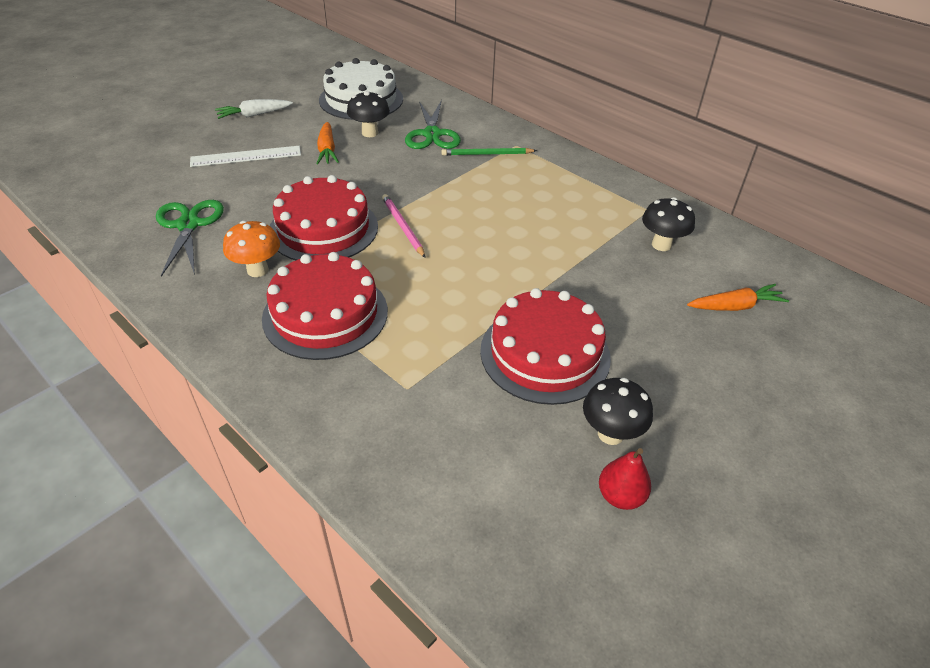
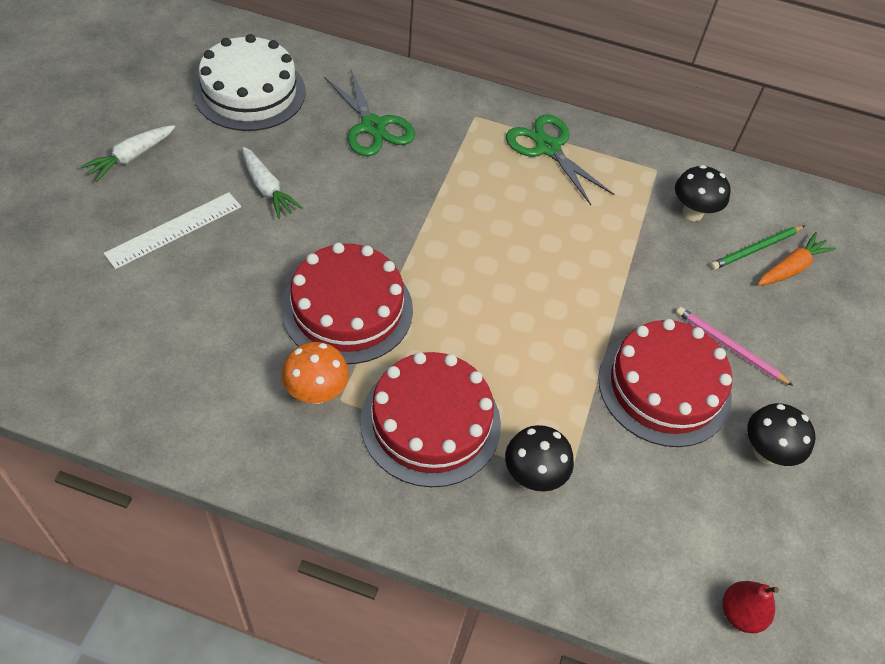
camera: 30 degrees left, 10 degrees up
(188, 225) = (186, 359): green scissors -> green scissors (548, 148)
(327, 150) = (267, 189): orange carrot -> white carrot
(370, 133) = (299, 145): black mushroom -> black mushroom (533, 476)
(402, 227) = (431, 276): pink pencil -> pink pencil (729, 347)
(487, 154) = (452, 139): green pencil -> green pencil (755, 249)
(620, 496) = (806, 512): red pear -> red pear (740, 613)

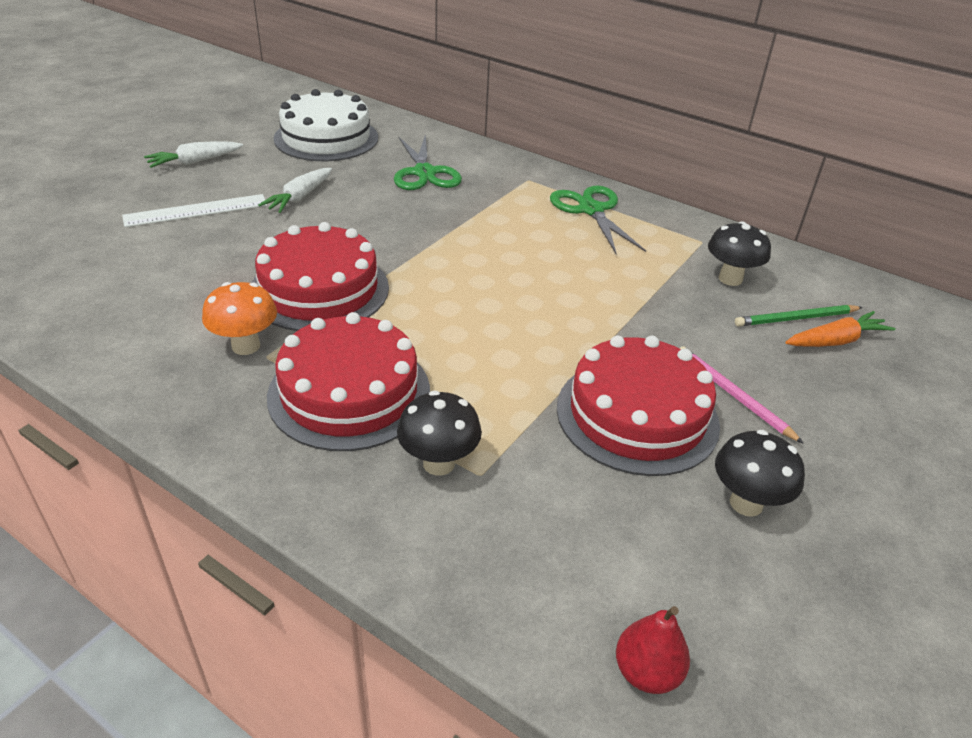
camera: 20 degrees right, 15 degrees down
(267, 189) = (299, 198): white carrot -> white carrot turned 45 degrees clockwise

